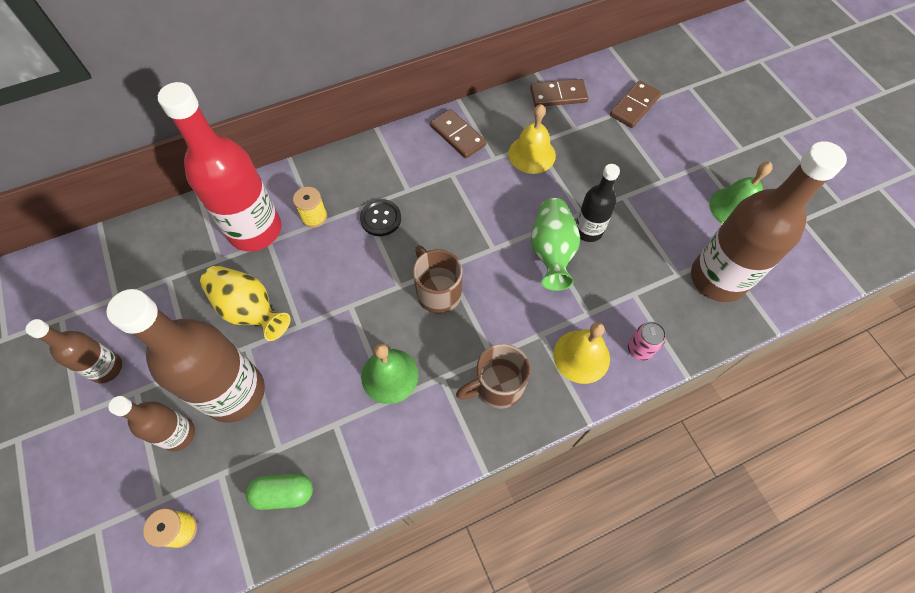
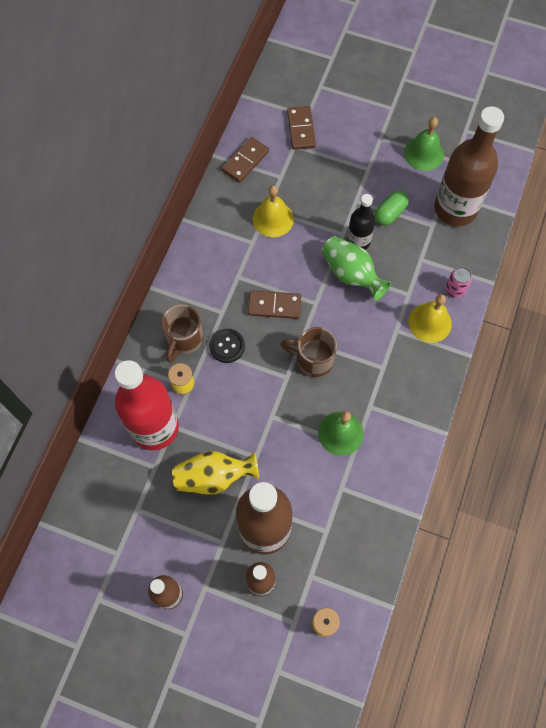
camera: 45 degrees left, 5 degrees up
(284, 493) = (356, 549): green capsule -> green capsule (390, 213)
(458, 135) = (212, 246): brown domino -> brown domino (274, 305)
(497, 386) = (403, 382): brown mug -> brown mug (184, 339)

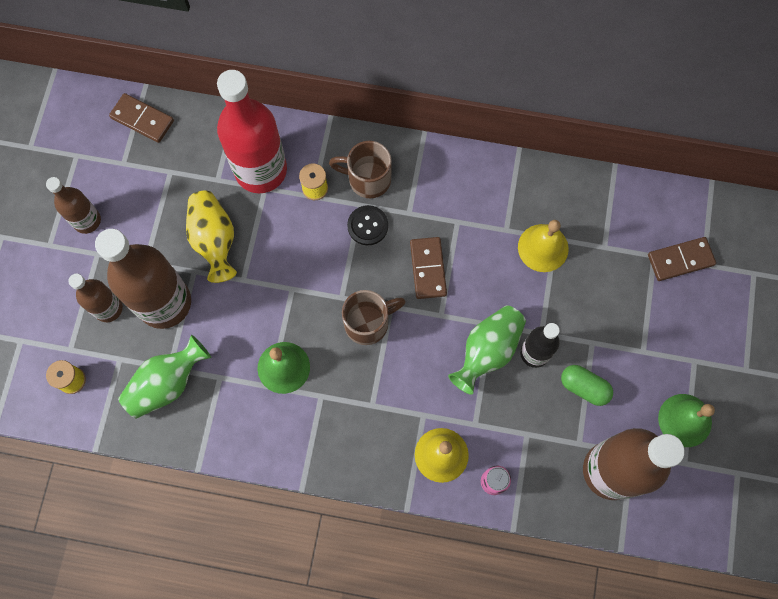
camera: 80 degrees right, 5 degrees up
(245, 161) = (616, 202): brown domino -> brown domino (142, 119)
(313, 359) = (368, 323): brown mug -> brown mug turned 60 degrees clockwise
(340, 534) = (167, 383): none -> green vase

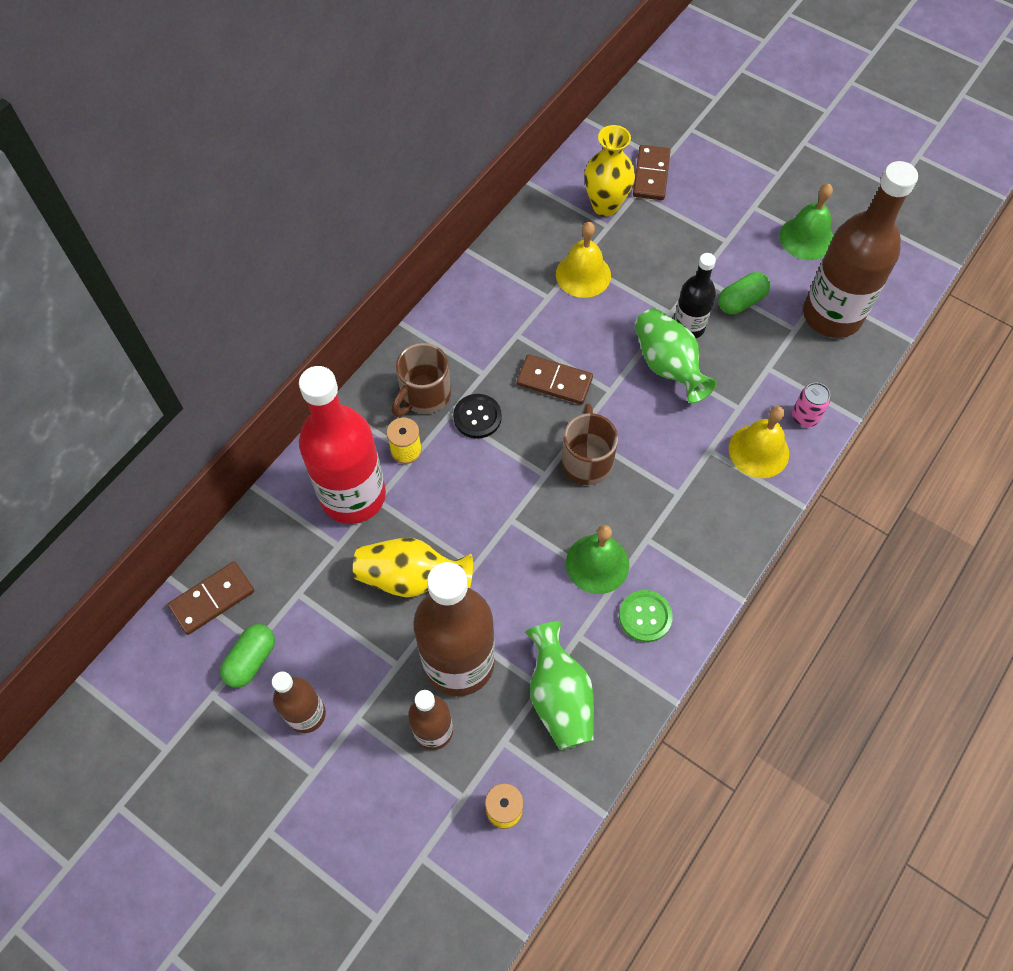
camera: 65 degrees left, 10 degrees down
(110, 166) = (251, 660): none -> green capsule
(255, 420) = (645, 616): none -> green button
(625, 236) = (605, 206): none -> yellow vase

